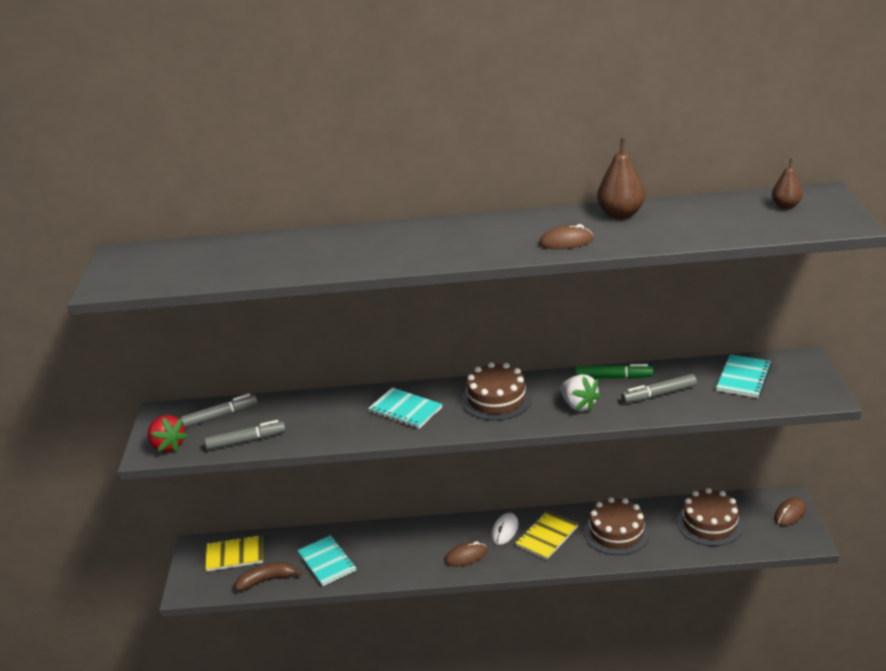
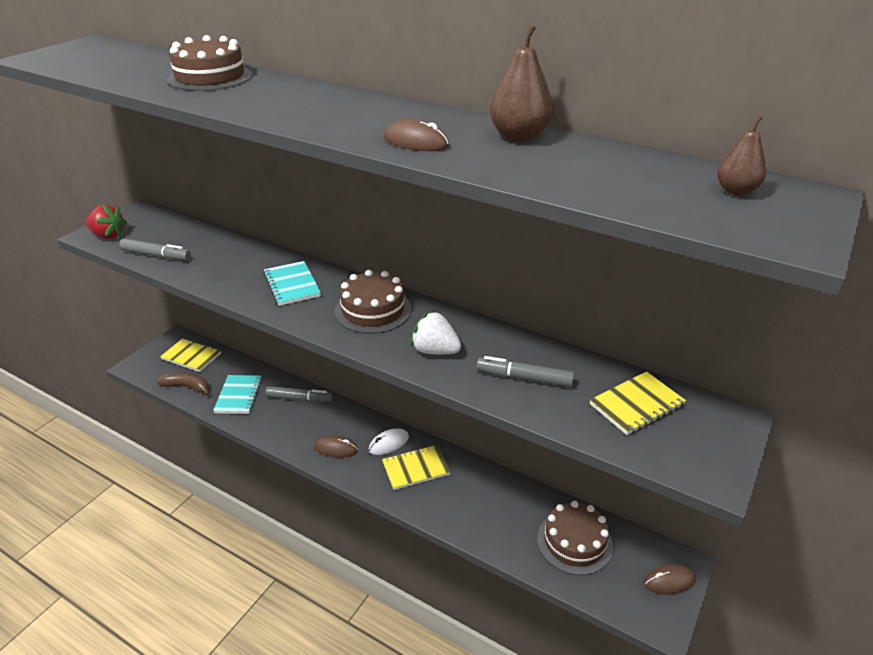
camera: 30 degrees right, 5 degrees up
(168, 446) = (108, 235): red strawberry -> red strawberry turned 60 degrees counterclockwise
(220, 416) = (168, 229): grey marker -> grey marker (299, 398)
(578, 405) = (435, 351): white strawberry -> white strawberry turned 120 degrees clockwise
(613, 377) = (501, 339): green marker -> none
(616, 532) = (478, 499): brown cake -> brown cake (210, 77)
(743, 378) = (636, 405): turquoise notebook -> yellow notebook

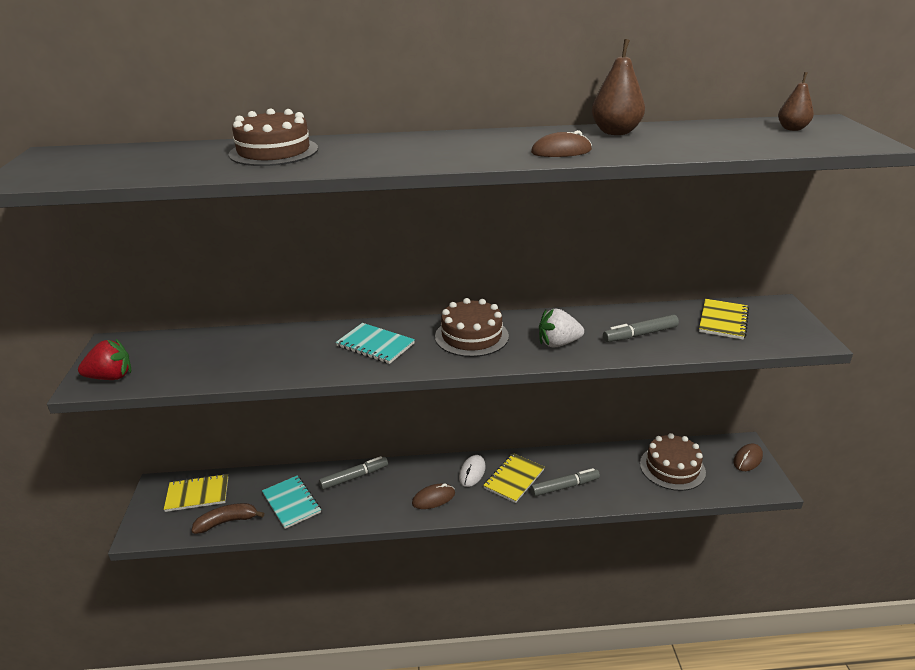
camera: 35 degrees left, 5 degrees down
(156, 255) = (199, 373): grey marker -> grey marker (564, 487)

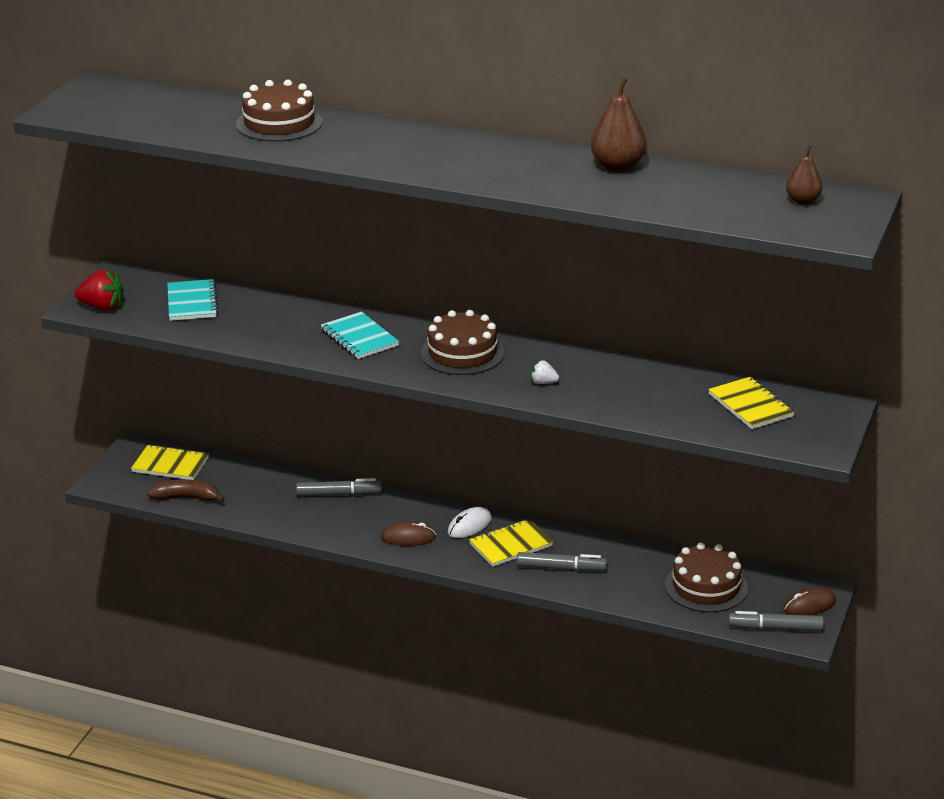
camera: 25 degrees right, 0 degrees up
(291, 503) = (259, 499): turquoise notebook -> turquoise notebook (192, 302)
(558, 343) = (543, 382): white strawberry -> white strawberry, size x0.55
(561, 151) = (530, 180): brown mouse -> none
(640, 334) = (640, 396): grey marker -> grey marker (775, 628)
(723, 321) = (750, 405): yellow notebook -> yellow notebook turned 75 degrees counterclockwise

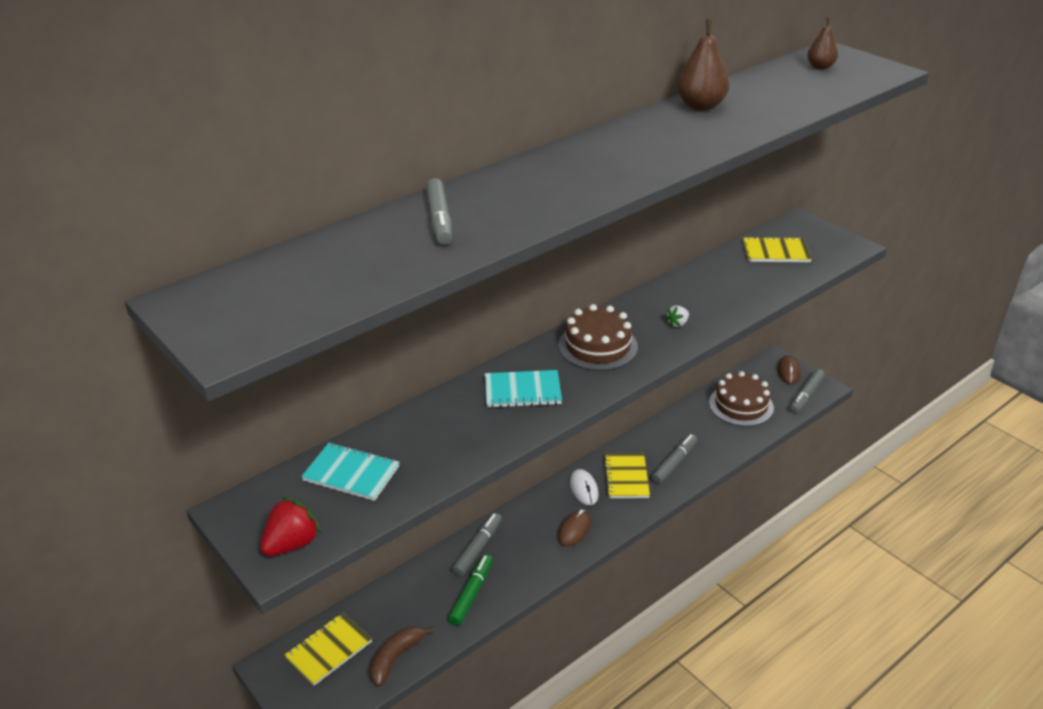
camera: 60 degrees left, 5 degrees up
(279, 123) = (439, 219): brown cake -> grey marker
(283, 509) = (472, 593): none -> green marker

